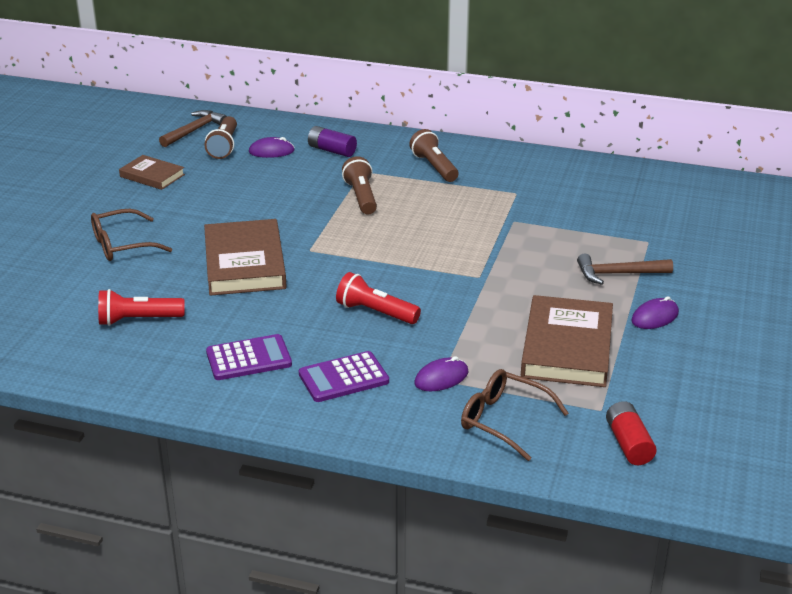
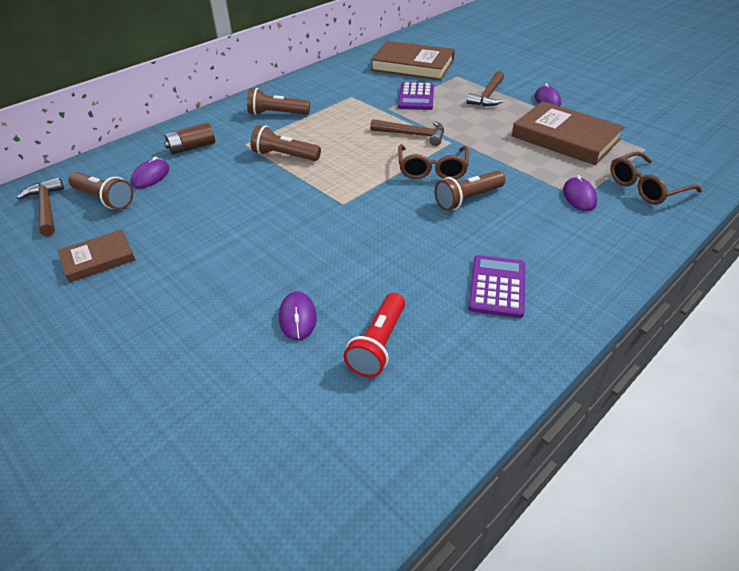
camera: 60 degrees left, 10 degrees up
(122, 245) = (216, 318): brown glasses -> brown glasses (432, 169)
(145, 277) = (297, 317): none -> purple mouse
(244, 263) = (331, 245): brown book -> brown book (412, 65)
(332, 150) = (192, 147): purple battery -> brown battery
(343, 378) = (556, 242): purple calculator -> purple calculator (416, 97)
(375, 312) = (467, 199): red flashlight -> brown flashlight
(471, 251) = (413, 135): none -> brown hammer
(628, 444) = (688, 151): red battery -> none

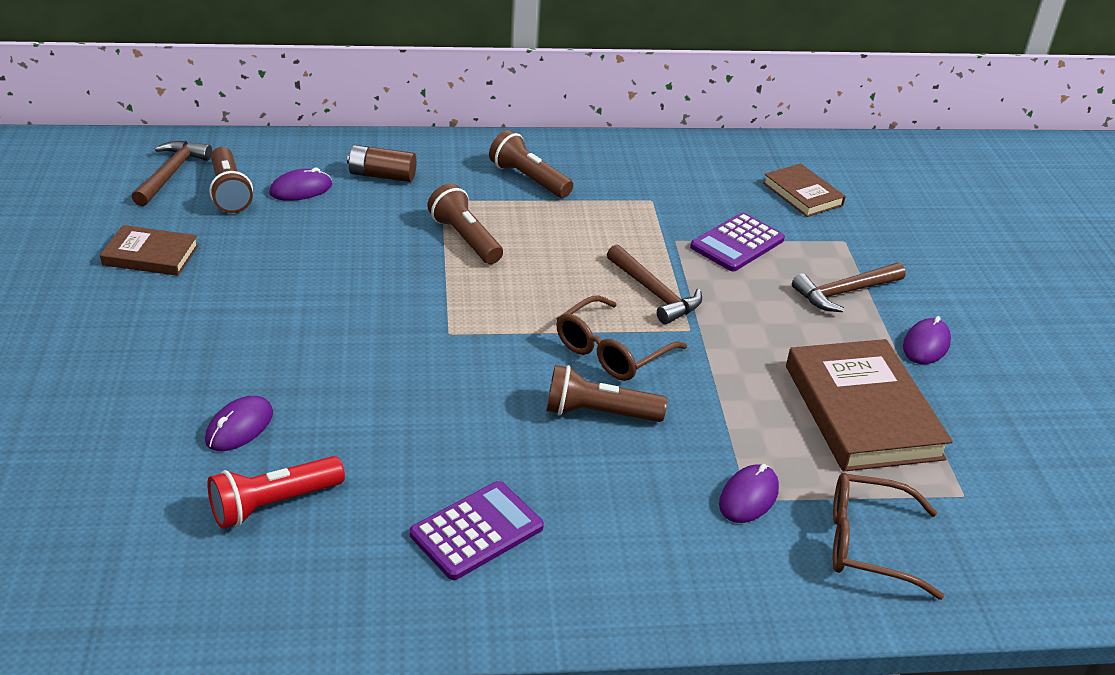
camera: 35 degrees right, 5 degrees down
(412, 65) = (802, 194): brown book -> brown book, size x0.56

